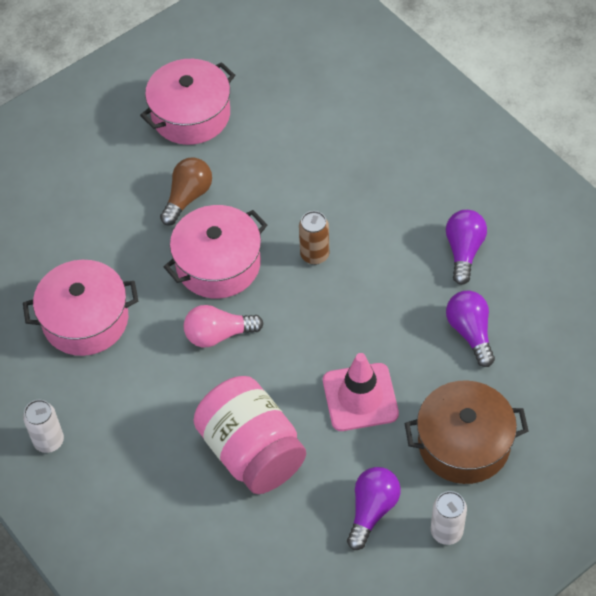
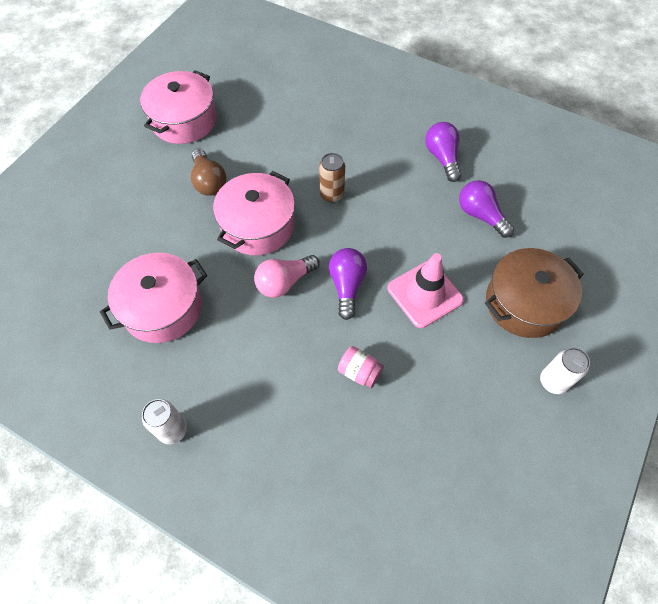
camera: 25 degrees left, 5 degrees up
(188, 197) = (209, 181): brown light bulb -> brown light bulb turned 150 degrees clockwise
(252, 451) = (359, 372): pink jar -> pink jar, size x0.42
(372, 510) = (484, 386): purple light bulb -> purple light bulb (347, 286)

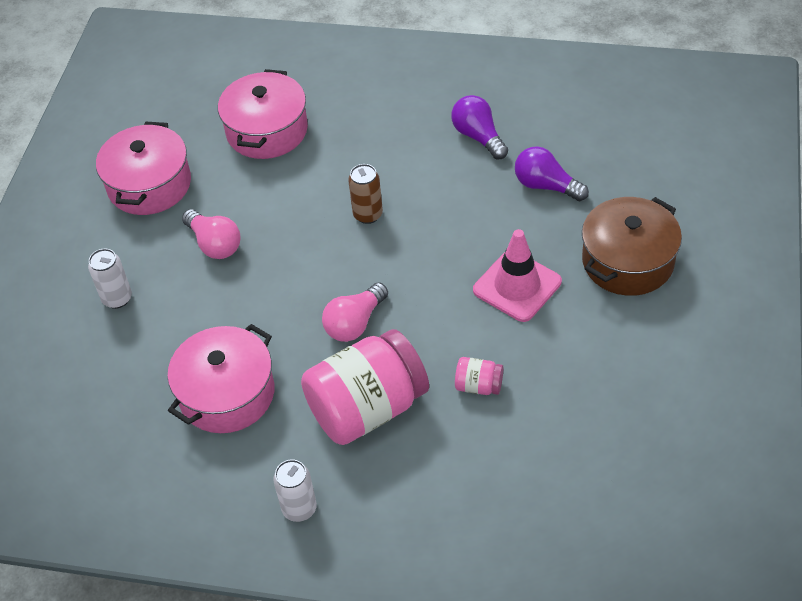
camera: 15 degrees left, 10 degrees down
(209, 181) = (214, 244): brown light bulb -> pink light bulb
(257, 226) = (296, 274): pink pot -> pink pot (267, 130)
(263, 360) = (367, 408): none -> pink jar
(347, 286) = (427, 305): purple light bulb -> none
(553, 381) = (685, 328): white can -> white can (117, 298)

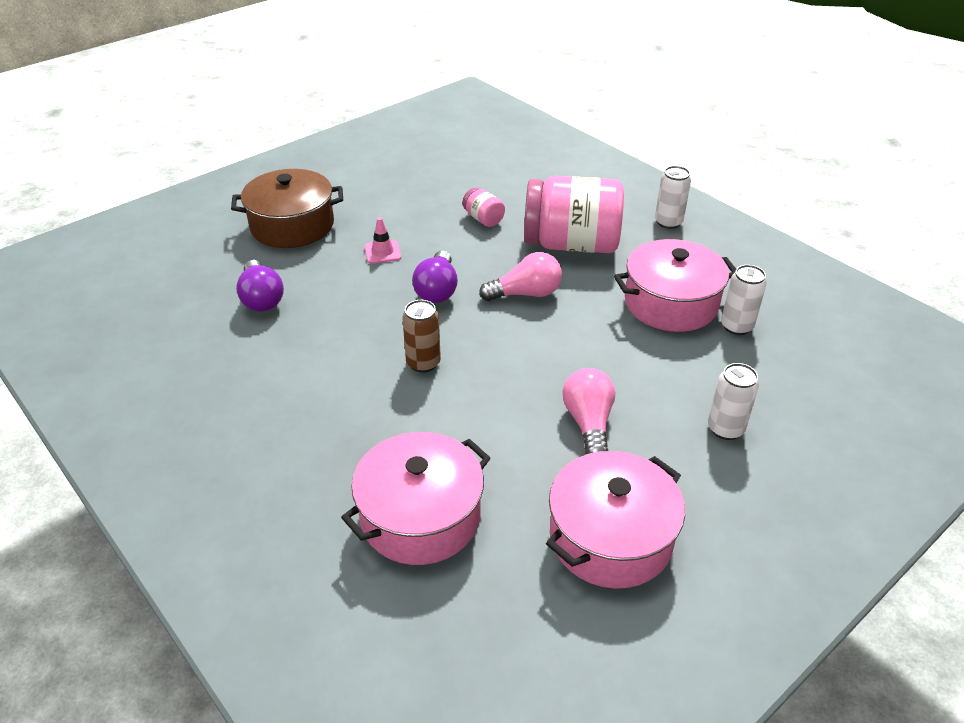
camera: 145 degrees left, 10 degrees down
(156, 403) = (736, 326): none -> white can
(478, 136) = (245, 369): purple light bulb -> purple light bulb (437, 290)
(517, 286) = (382, 252): pink traffic cone -> pink traffic cone, size x0.52

